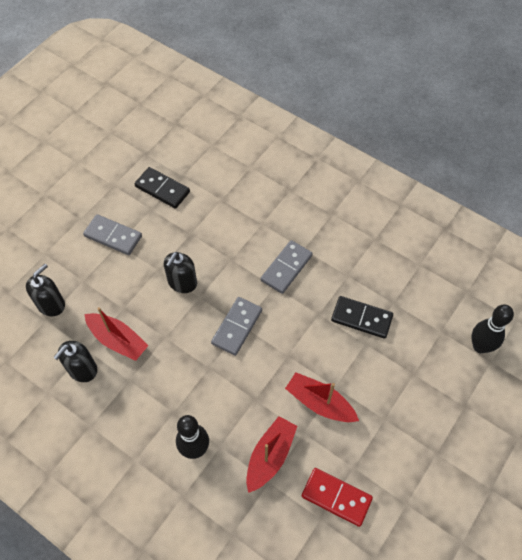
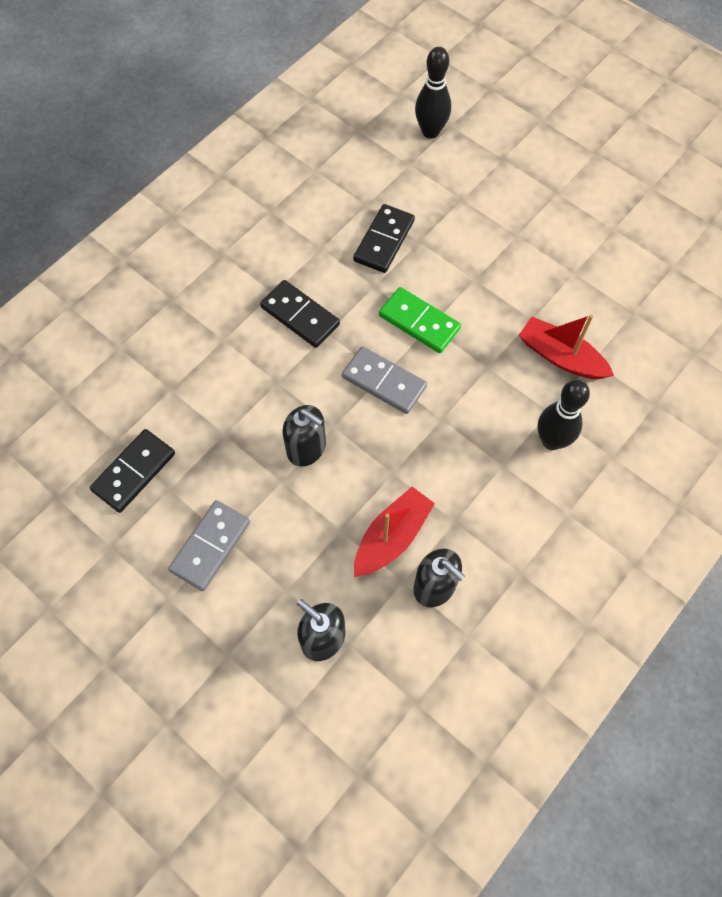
camera: 85 degrees left, 5 degrees up
(286, 268) = (300, 316): grey domino -> black domino
(290, 348) = (419, 322): none -> green domino
(319, 403) = (494, 298): red boat -> none
(336, 497) = (608, 294): red domino -> none

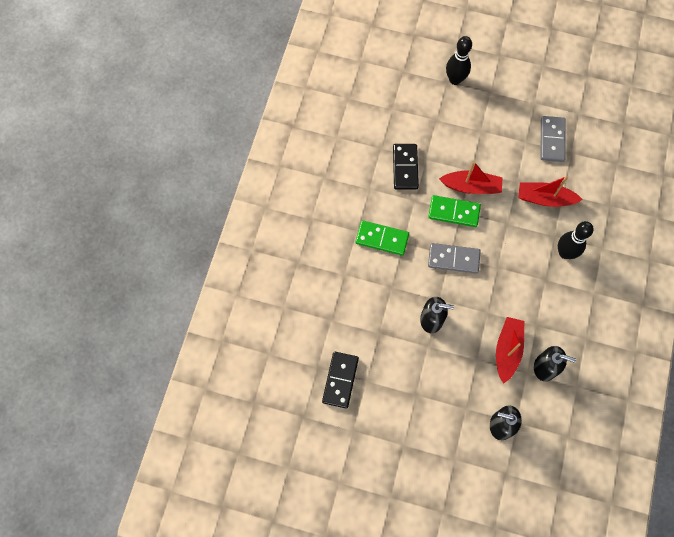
camera: 25 degrees left, 5 degrees up
(210, 546) = (410, 403): grey domino -> grey domino (552, 140)
(300, 316) = (382, 239): black domino -> green domino
(430, 132) = (394, 80): black bowling pin -> black bowling pin (455, 79)
(462, 299) = (471, 186): none -> red boat

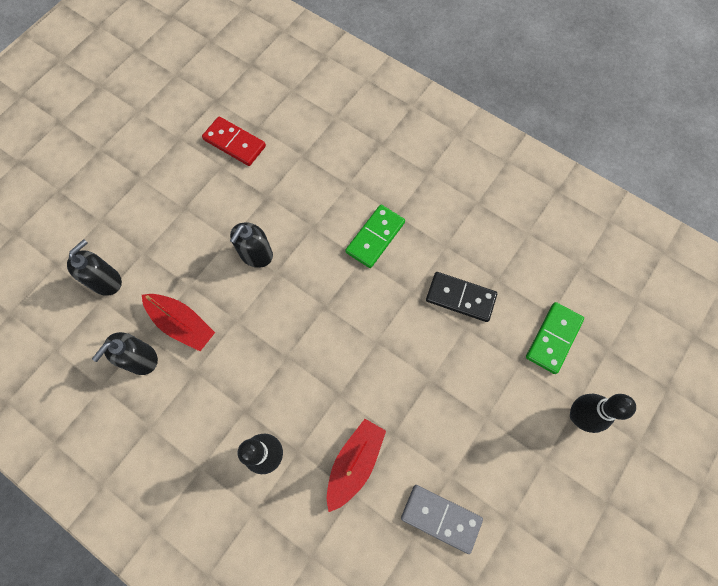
camera: 110 degrees right, 0 degrees up
(340, 380) = (234, 143): black domino -> red domino
(453, 259) = (318, 308): grey domino -> none
(454, 212) = (379, 333): green domino -> green domino (553, 338)
(471, 186) = (406, 370): red boat -> none

